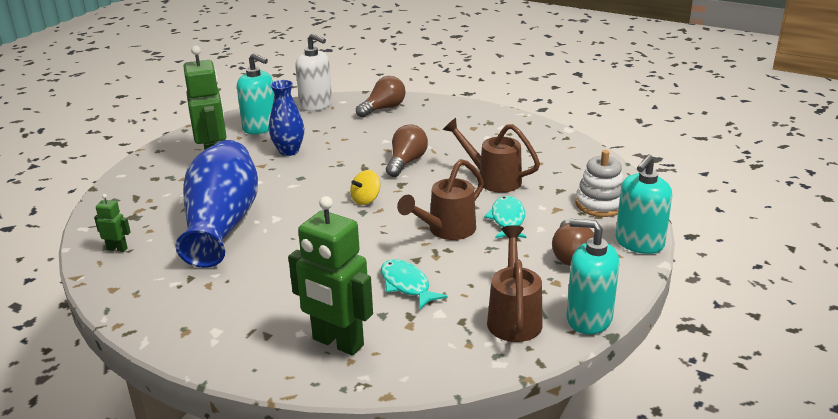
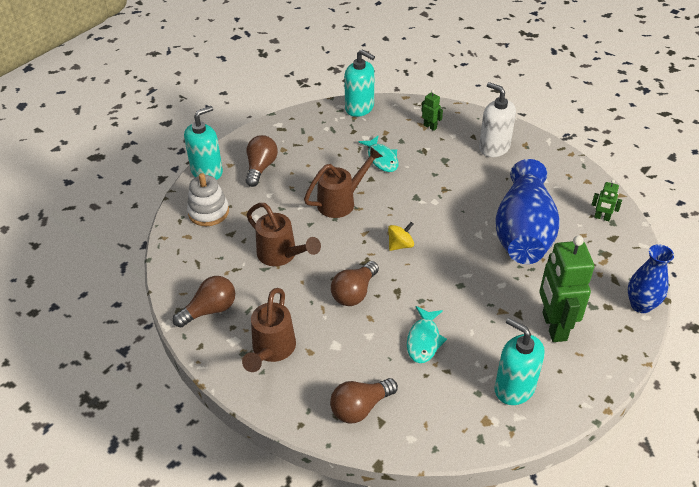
camera: 170 degrees left, 15 degrees up
(289, 151) = (475, 332): blue vase -> blue vase (641, 305)
(316, 105) = (447, 434): white soap dispenser -> white soap dispenser (494, 147)
(337, 343) = (430, 127): green robot -> green robot, size x0.45
(507, 219) = (290, 206): turquoise fish -> turquoise fish (424, 340)
(514, 316) = (321, 130): brown watering can -> brown watering can (271, 351)
(537, 140) = (210, 310): none -> brown light bulb
(588, 318) = (277, 123): turquoise soap dispenser -> turquoise soap dispenser (359, 108)

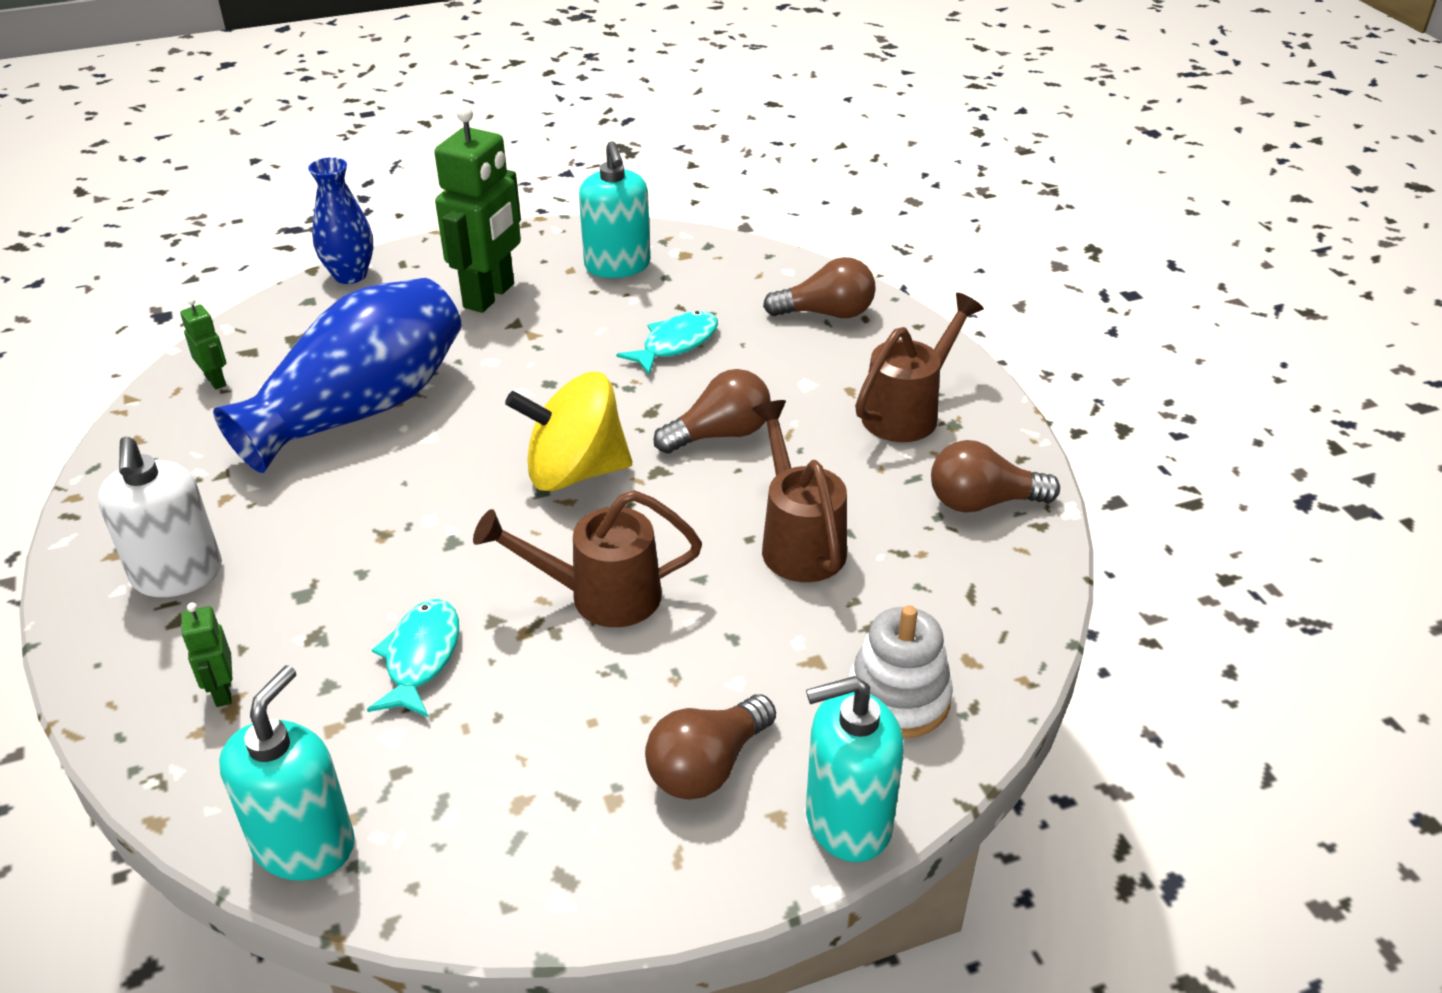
camera: 150 degrees left, 5 degrees down
(359, 108) = (304, 844): turquoise soap dispenser -> turquoise soap dispenser turned 45 degrees clockwise
(400, 245) = (575, 472): yellow spinning top -> yellow spinning top, size x2.00

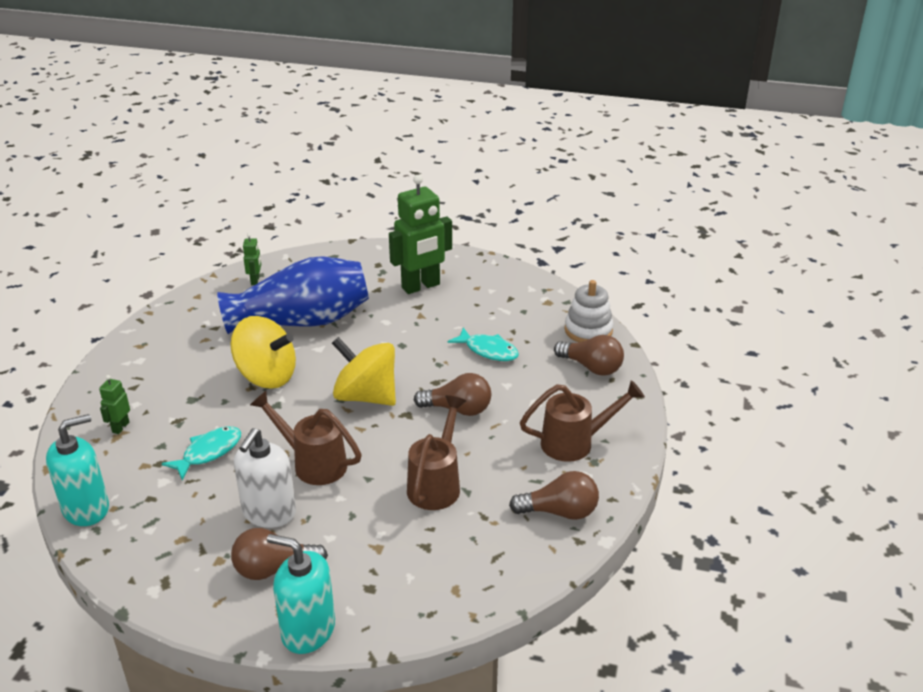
camera: 35 degrees right, 5 degrees down
(177, 575) = (153, 366): white soap dispenser -> white soap dispenser (269, 513)
(350, 275) = (366, 250): blue vase -> none
(391, 508) = (266, 376): none -> yellow spinning top
(617, 266) = (504, 295): turquoise soap dispenser -> none
(676, 344) = (488, 350): turquoise fish -> turquoise fish turned 45 degrees clockwise
(898, 698) = (397, 587): white stacking toy -> white stacking toy (588, 330)
(982, 502) = (559, 512): brown light bulb -> brown light bulb turned 150 degrees clockwise

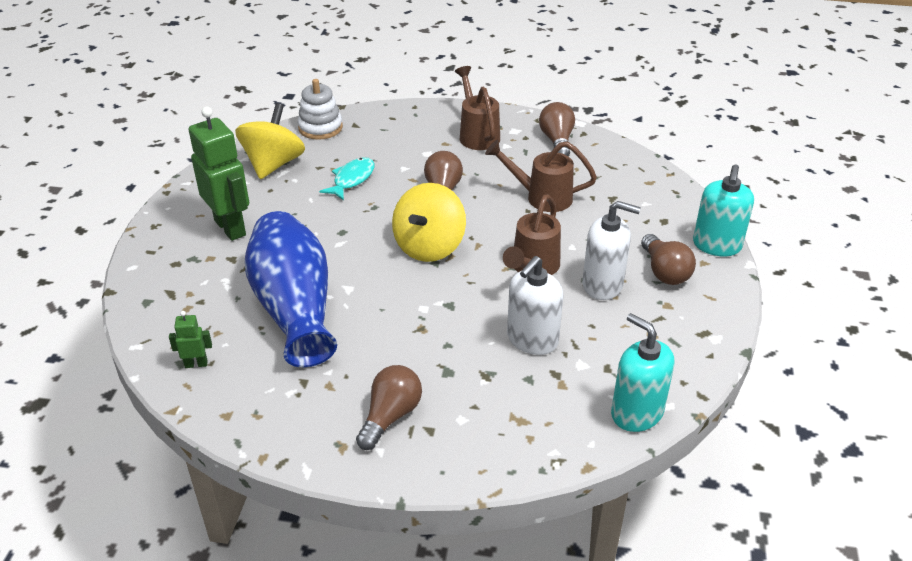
camera: 95 degrees left, 5 degrees up
(120, 427) = (505, 421): green robot -> none
(209, 452) = (532, 340): turquoise fish -> white soap dispenser
(266, 376) = (401, 319): yellow spinning top -> yellow spinning top (273, 164)
(591, 367) = (376, 126): brown light bulb -> brown light bulb (390, 416)

